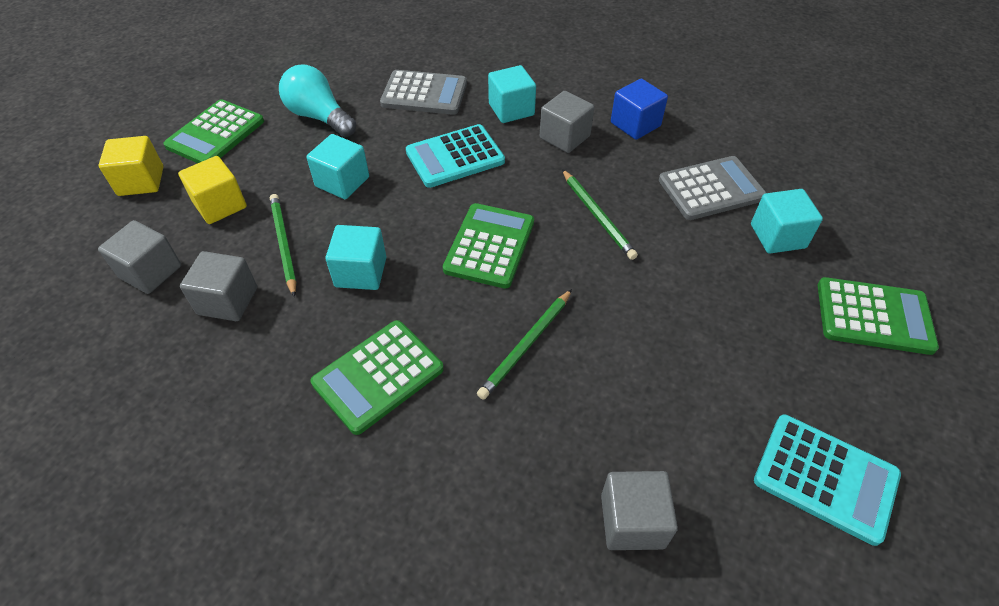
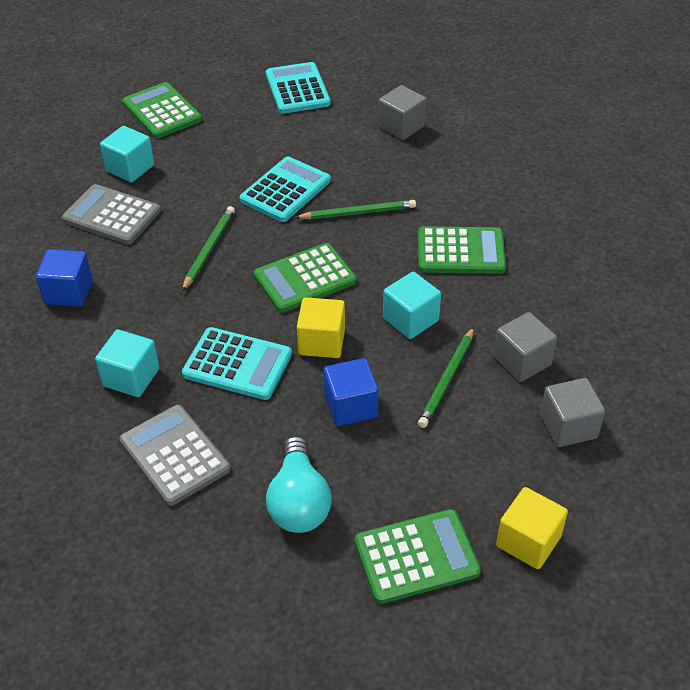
camera: 135 degrees left, 5 degrees down
(220, 205) = (471, 456): yellow cube -> yellow cube (321, 342)
(342, 182) = (351, 406): turquoise cube -> blue cube
(564, 137) = (134, 320): grey cube -> none
(624, 318) = (285, 190): none -> turquoise calculator

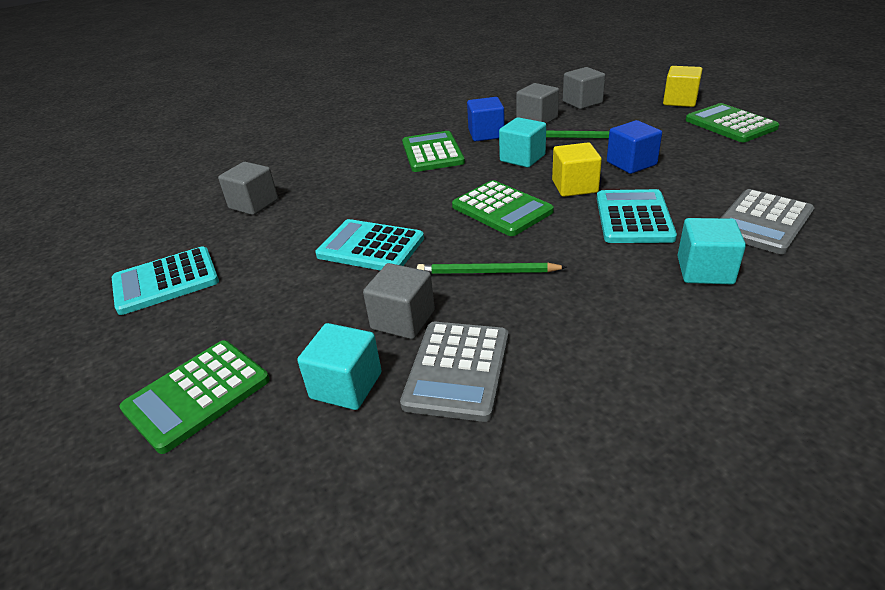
camera: 100 degrees left, 10 degrees down
(69, 292) = (622, 360): blue cube -> blue cube (486, 134)
(178, 198) = (403, 320): none -> grey cube
(299, 502) = (738, 164): turquoise light bulb -> none
(358, 213) = (396, 201): green pencil -> none

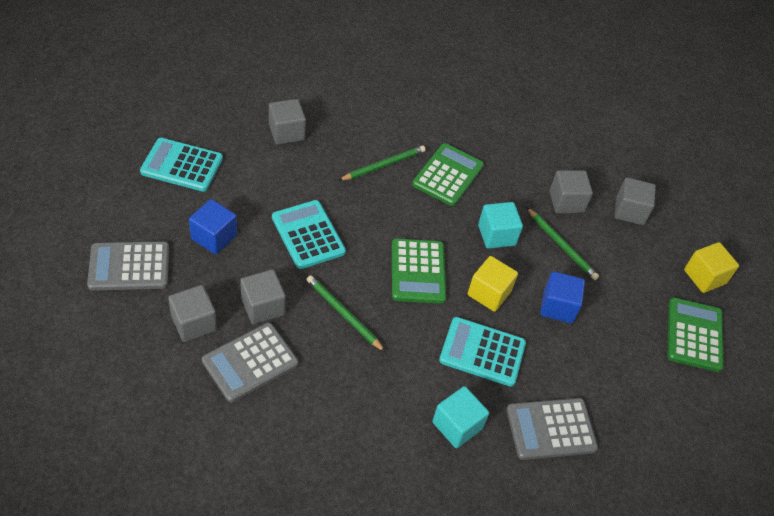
camera: 30 degrees right, 15 degrees up
(197, 395) = (129, 267): green calculator -> grey calculator
(346, 385) = (194, 323): turquoise cube -> grey cube
(372, 175) = (383, 165): none -> green pencil
(486, 134) = (509, 186): blue cube -> blue cube (214, 237)
(633, 217) = (482, 352): turquoise calculator -> turquoise calculator turned 120 degrees counterclockwise

